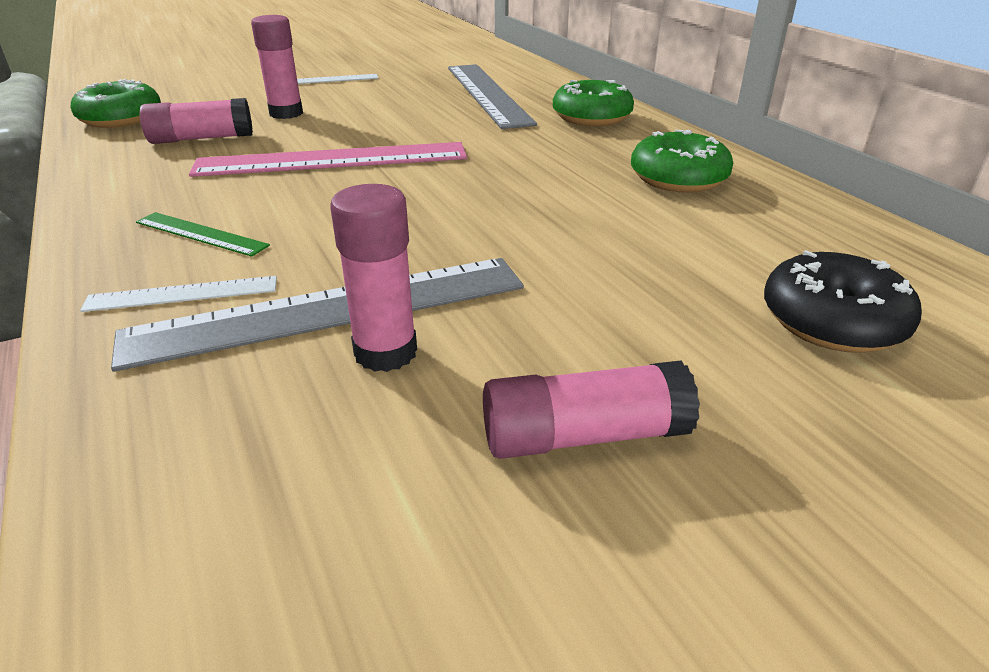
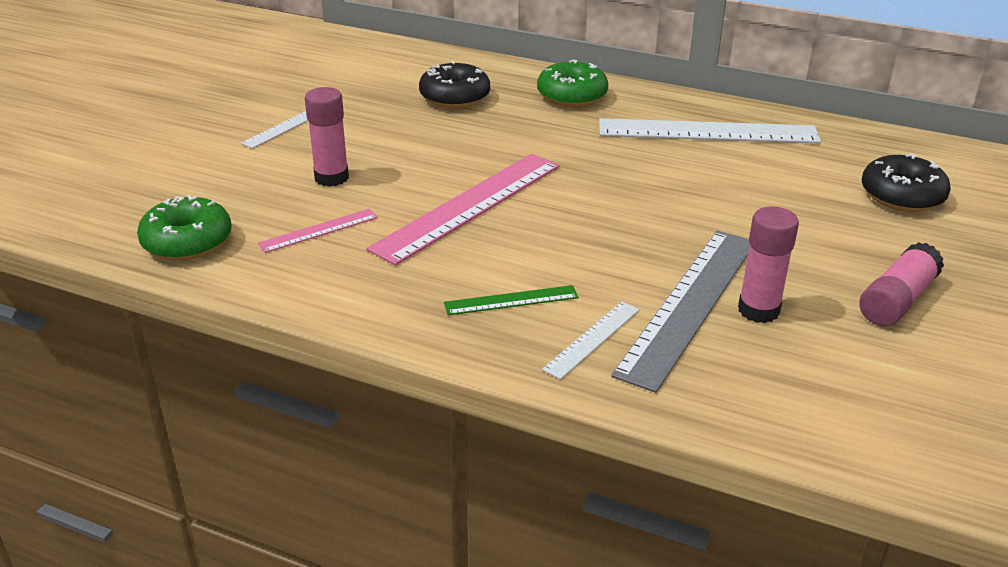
camera: 40 degrees left, 0 degrees up
(202, 139) = (319, 230): pink glue stick -> pink ruler
(487, 94) = (454, 97): grey ruler -> black donut
(678, 178) = (708, 131): green donut -> white ruler

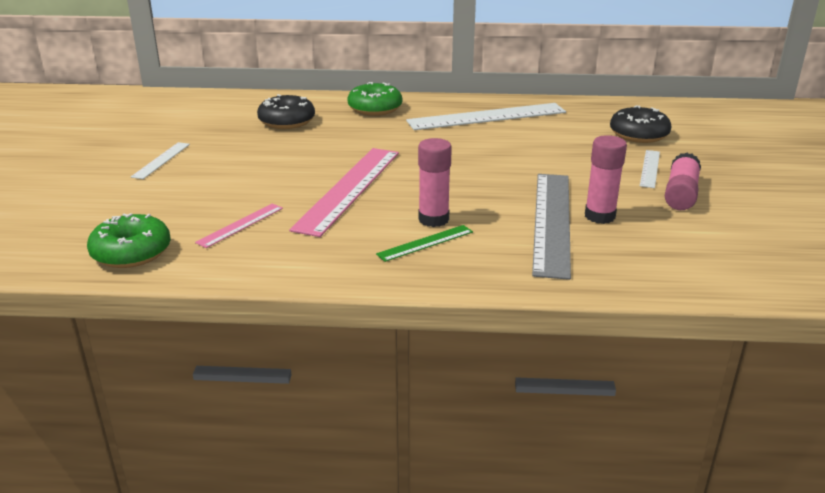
camera: 20 degrees left, 5 degrees down
(331, 178) = (225, 188): pink glue stick -> pink glue stick (433, 219)
(592, 339) = (502, 255): white ruler -> white ruler (650, 168)

